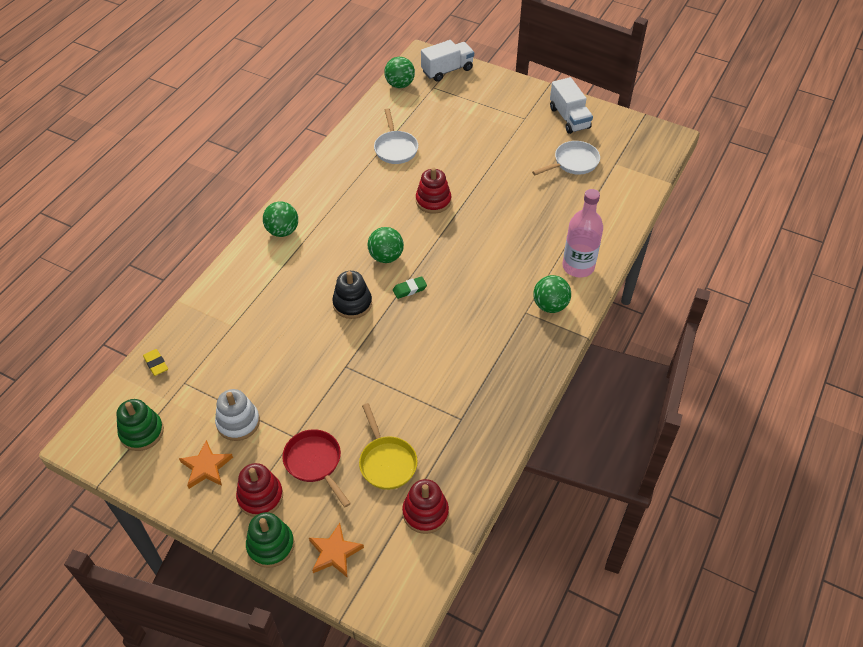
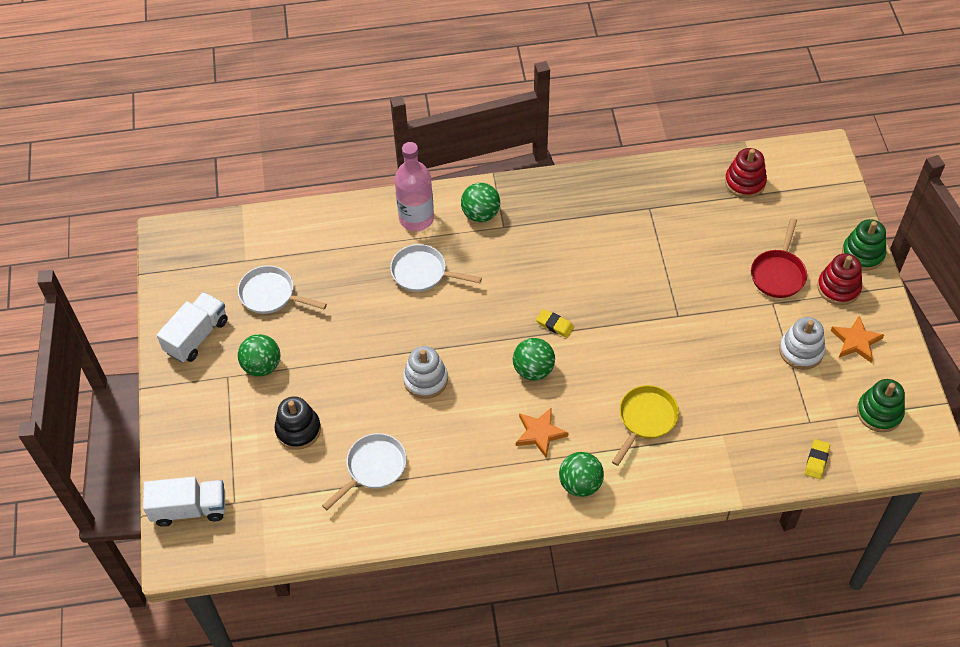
camera: 125 degrees left, 5 degrees up
(335, 552) = (827, 213): orange star -> orange star (540, 433)
(352, 303) = (611, 357): black stacking toy -> black stacking toy (298, 429)
(386, 462) = (731, 230): yellow pan -> yellow pan (645, 419)
(400, 85) = (255, 542): green ball -> green ball (262, 366)
(409, 289) = (554, 325): green eraser -> yellow eraser
(433, 201) = (425, 379): red stacking toy -> white stacking toy
(447, 70) = (189, 509): white truck -> white truck turned 150 degrees clockwise
(523, 244) = (423, 273): none -> white pan

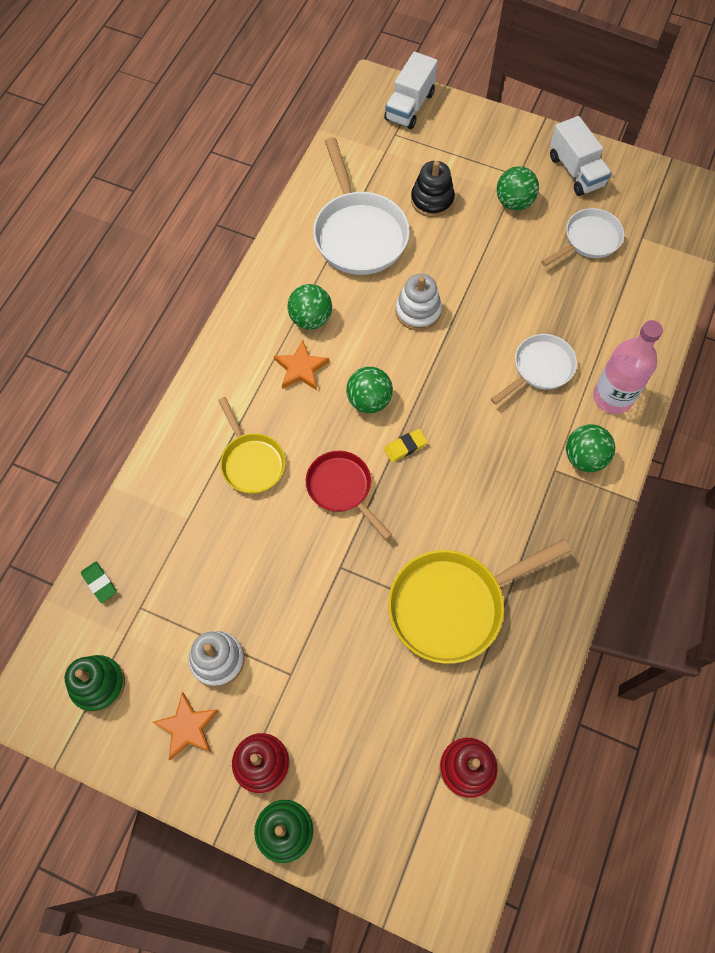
camera: 120 degrees right, 10 degrees up
(373, 468) = (358, 233): white pan -> white pan, size x1.65
(580, 484) = (231, 371): green ball -> green ball (310, 319)
(650, 238) = (453, 605): none -> yellow pan
(778, 273) = (322, 709): red pan -> red pan (342, 488)
(816, 460) = (99, 583): yellow eraser -> green eraser

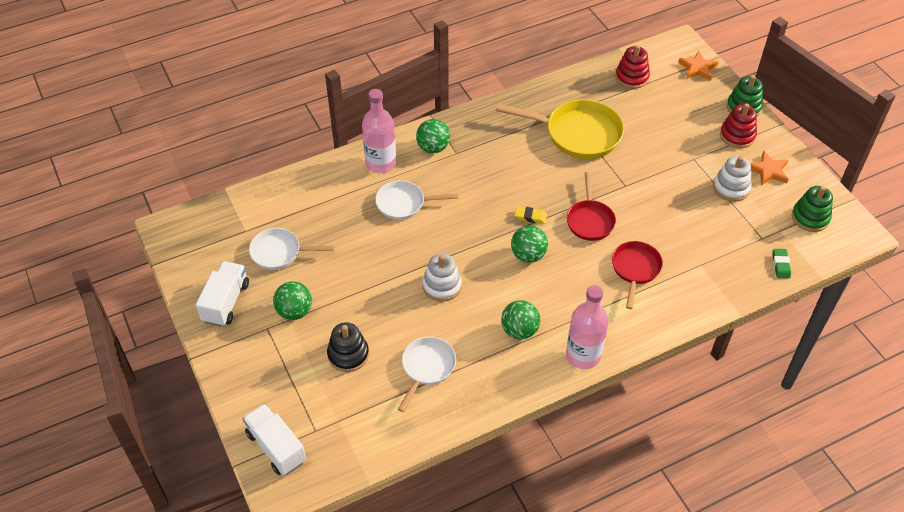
camera: 140 degrees left, 15 degrees down
(235, 335) = (583, 355): none -> pink bottle
(251, 462) = (635, 269): yellow pan -> red pan
(301, 368) = (555, 303): orange star -> orange star (698, 68)
(358, 233) = (427, 368): white pan -> white pan, size x0.60
(409, 106) = (276, 447): white truck -> white truck turned 105 degrees counterclockwise

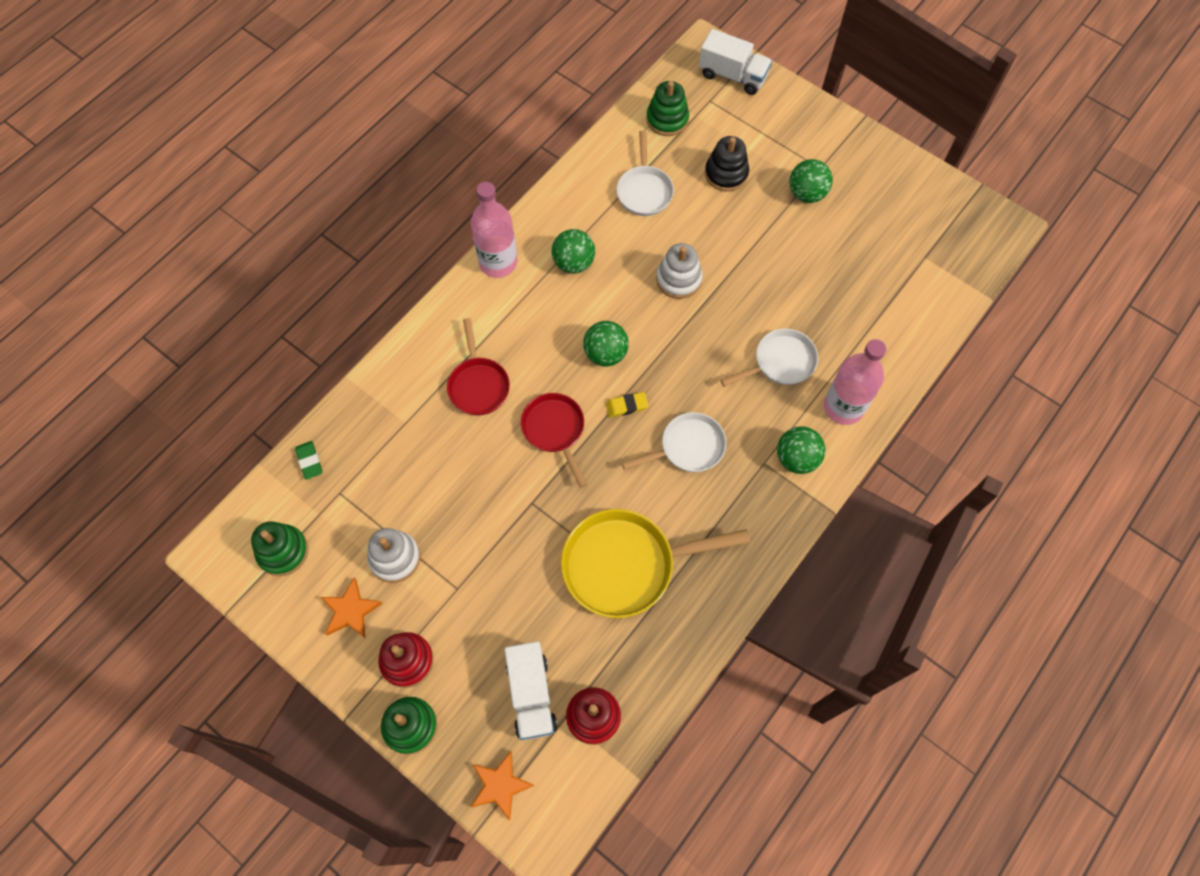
camera: 155 degrees right, 15 degrees up
(226, 302) = (879, 176): white truck -> white truck (531, 695)
(279, 252) = (869, 248): white pan -> white pan (687, 447)
(366, 427) = (667, 119): none -> green stacking toy

